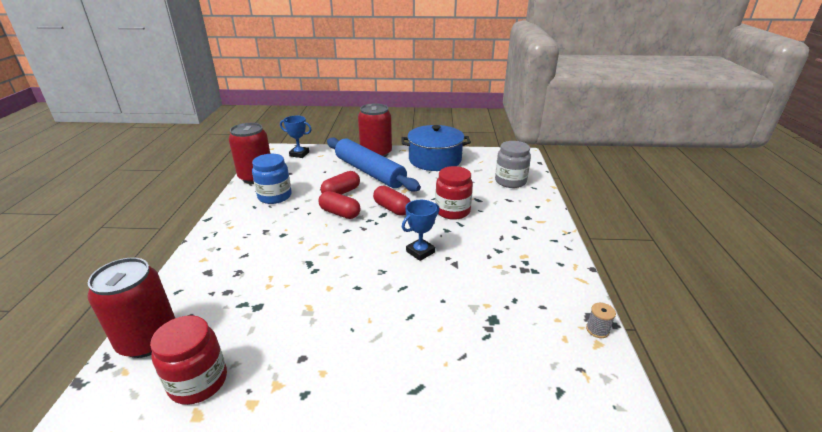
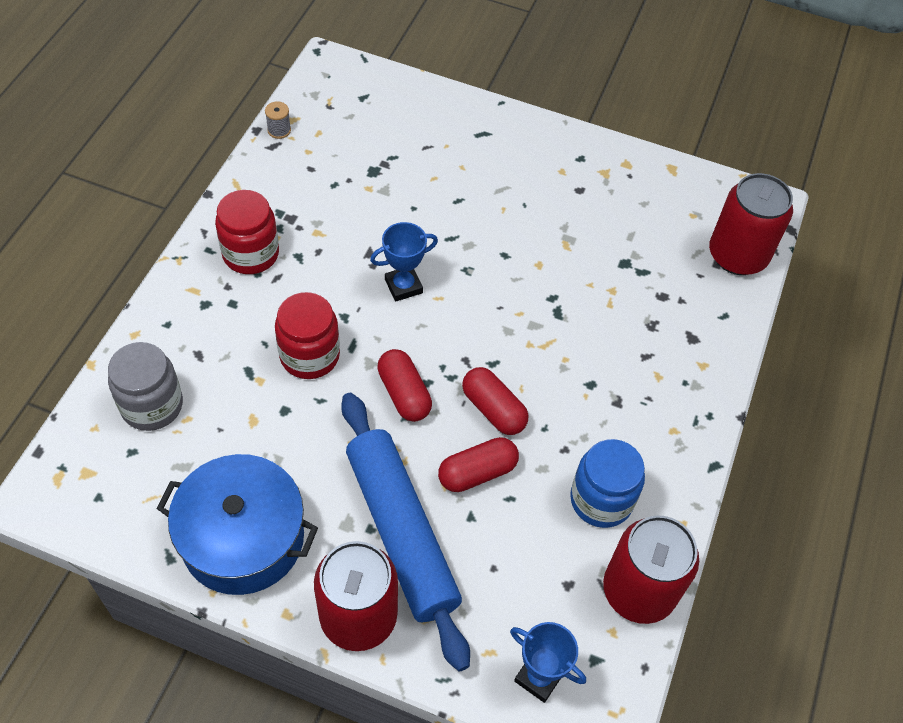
camera: 165 degrees left, 25 degrees up
(198, 382) = (676, 196): red jar -> red jar (251, 254)

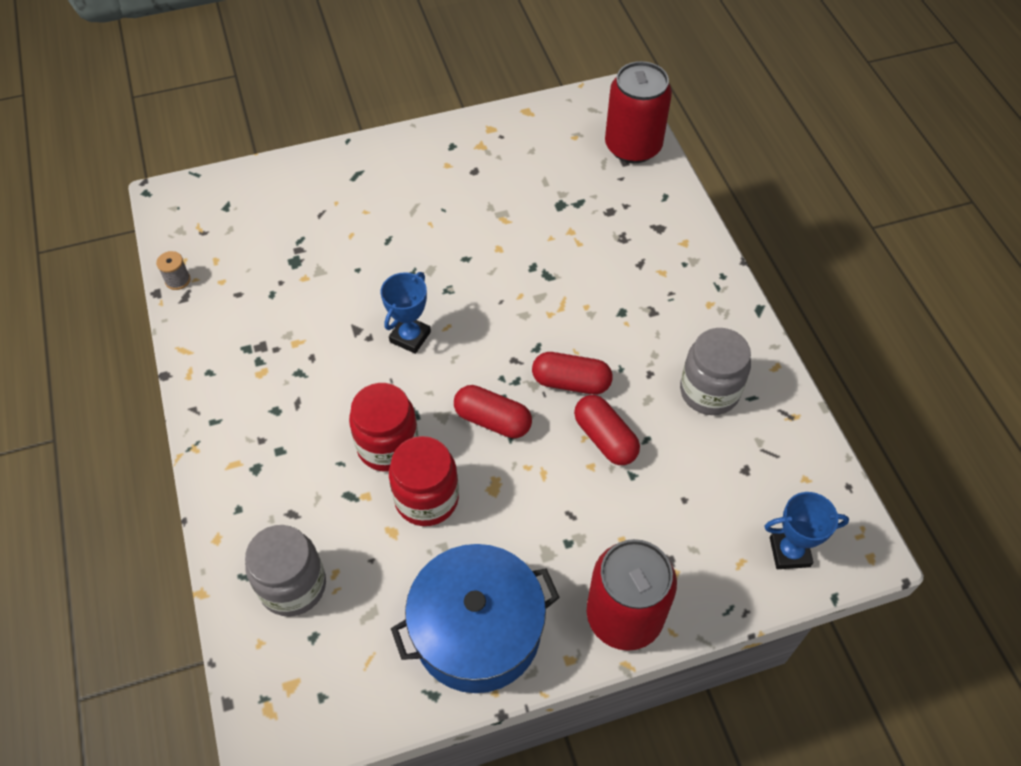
camera: 35 degrees left, 0 degrees up
(251, 254) = (255, 399): red jar -> red jar (426, 498)
(401, 532) = (593, 527): blue rolling pin -> none
(477, 472) = (605, 438): red capsule -> red capsule turned 60 degrees counterclockwise
(601, 500) = (709, 391): blue jar -> grey jar
(638, 591) = (794, 436): red can -> none

